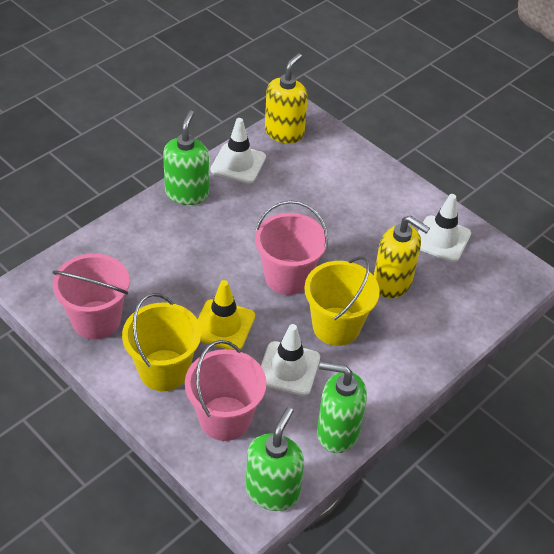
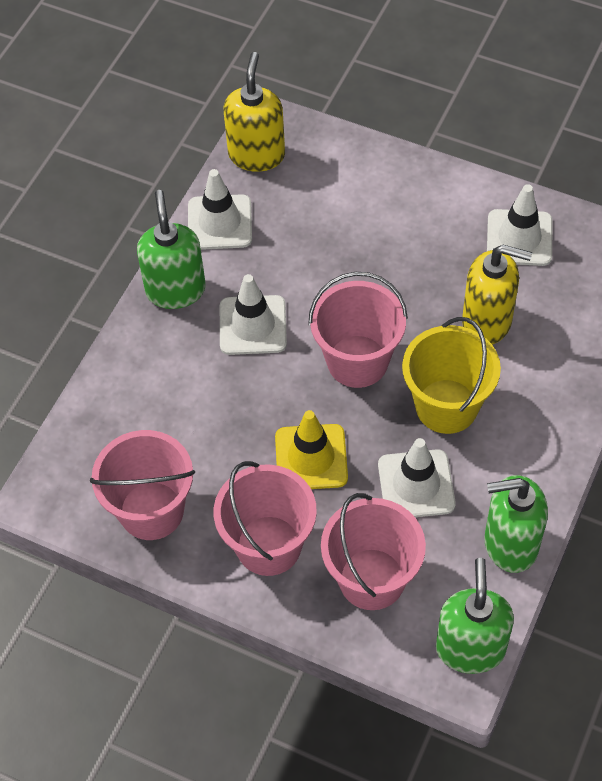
camera: 15 degrees left, 10 degrees up
(164, 370) = (268, 545): yellow bucket -> pink bucket
(227, 231) = (253, 325): none -> white traffic cone

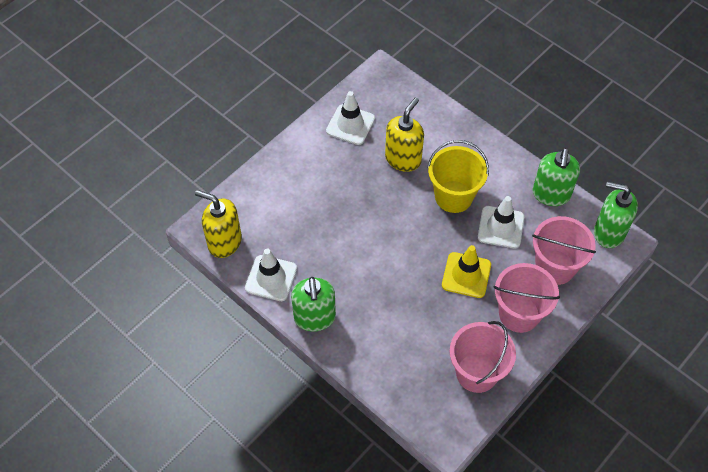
camera: 75 degrees left, 0 degrees up
(175, 290) = (314, 318): green soap dispenser -> green soap dispenser turned 105 degrees counterclockwise
(253, 325) = (359, 280): white traffic cone -> none
(357, 361) = (407, 232): pink bucket -> none

